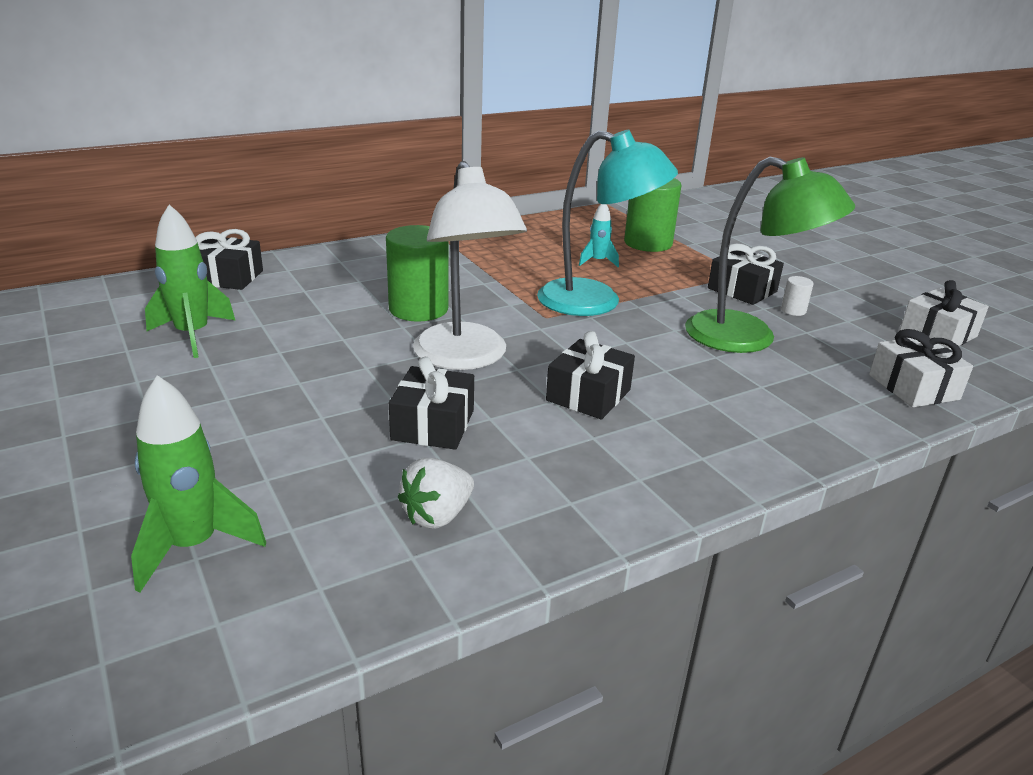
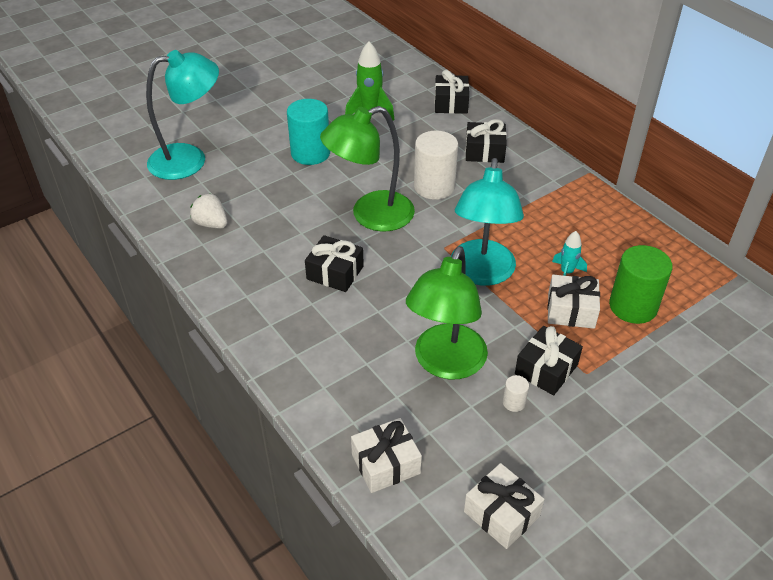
camera: 85 degrees right, 15 degrees up
(193, 546) = (189, 159): green rocket -> turquoise lamp
(274, 396) = (310, 153): none -> turquoise cylinder
(418, 309) = (434, 187): green cylinder -> white cylinder
(433, 425) = (290, 212): black gift -> black gift (484, 151)
(465, 358) = (370, 215): white lamp -> green lamp
(656, 268) = (571, 310): none -> white gift

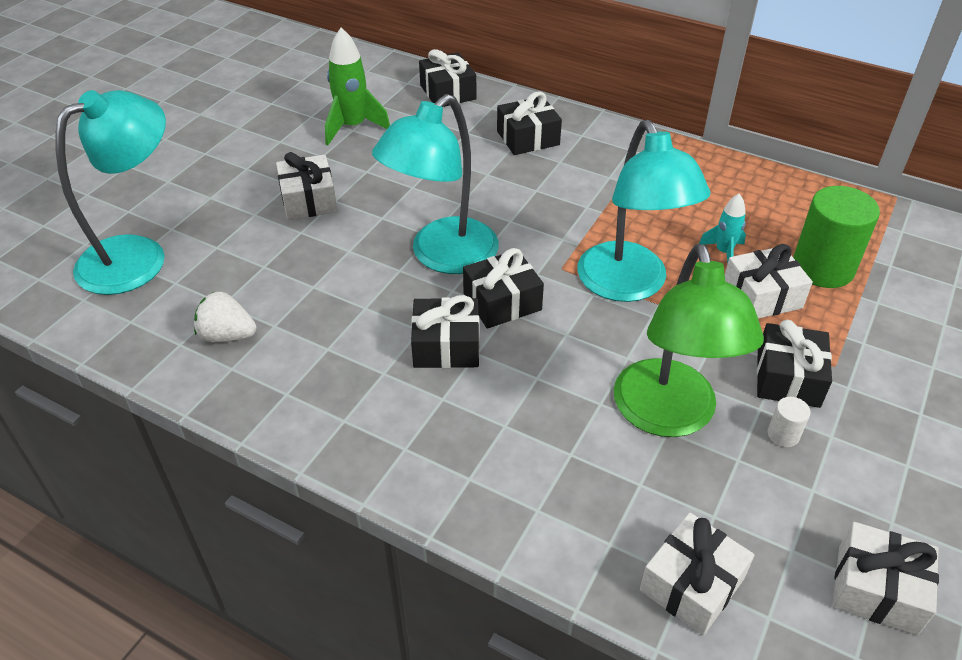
camera: 25 degrees left, 0 degrees up
(310, 153) = (309, 200): turquoise cylinder -> white gift
(370, 215) = (442, 256): green lamp -> turquoise lamp
(389, 257) = (502, 301): none -> black gift
(434, 187) = (497, 197): white cylinder -> none

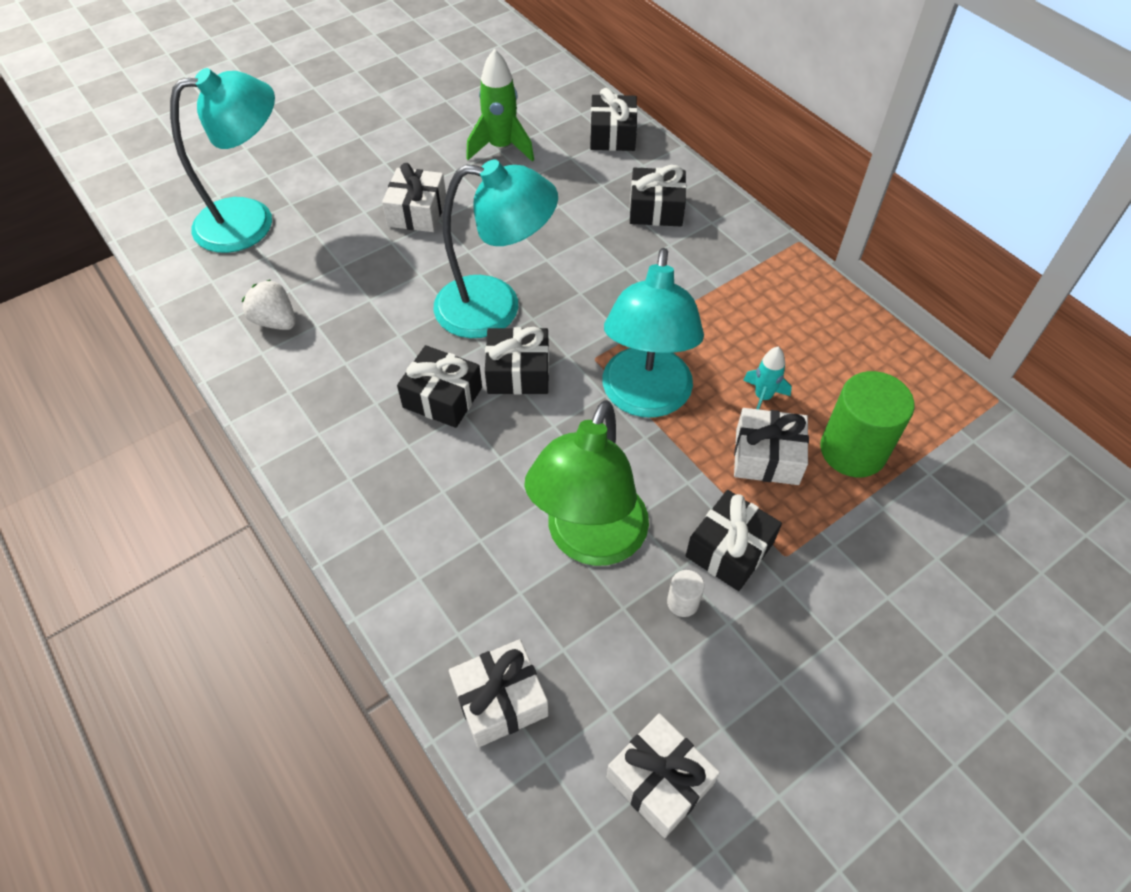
camera: 25 degrees right, 10 degrees up
(442, 256) = (495, 308): turquoise lamp -> turquoise lamp turned 150 degrees counterclockwise

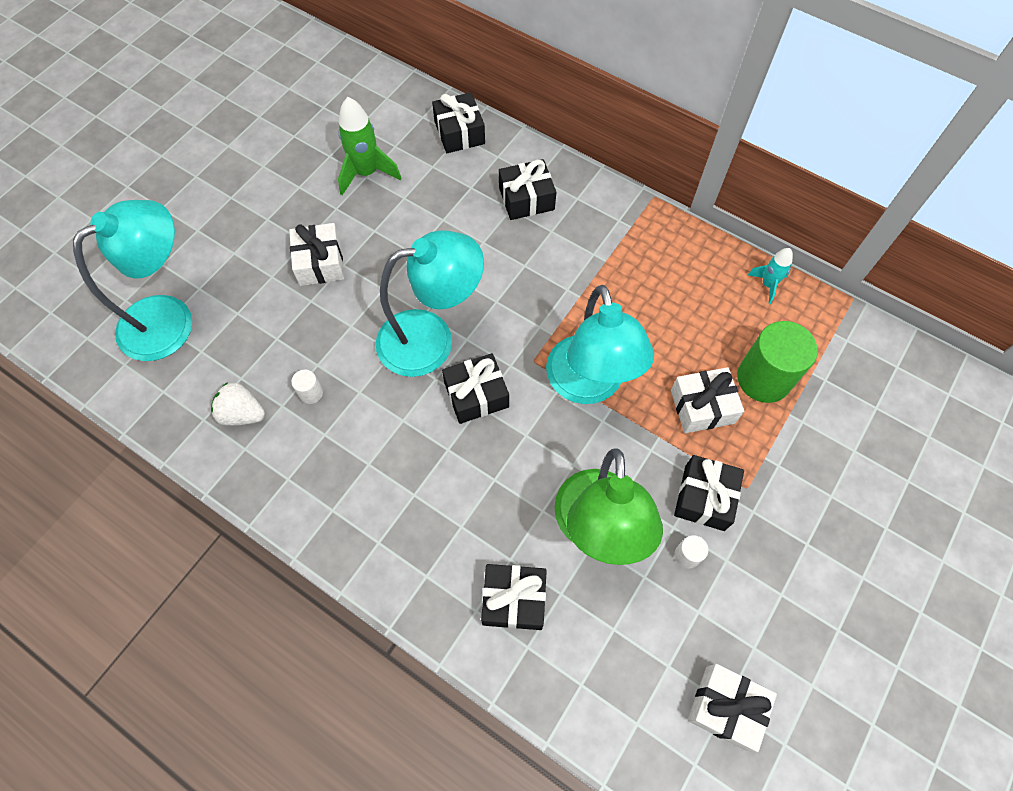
camera: 20 degrees left, 10 degrees up
(351, 322) = (311, 393): none -> white cylinder
(442, 397) = (423, 440): black gift -> black gift (513, 600)
(500, 700) = (584, 690): white gift -> none
(762, 397) = (679, 353): turquoise rocket -> turquoise rocket (767, 285)

